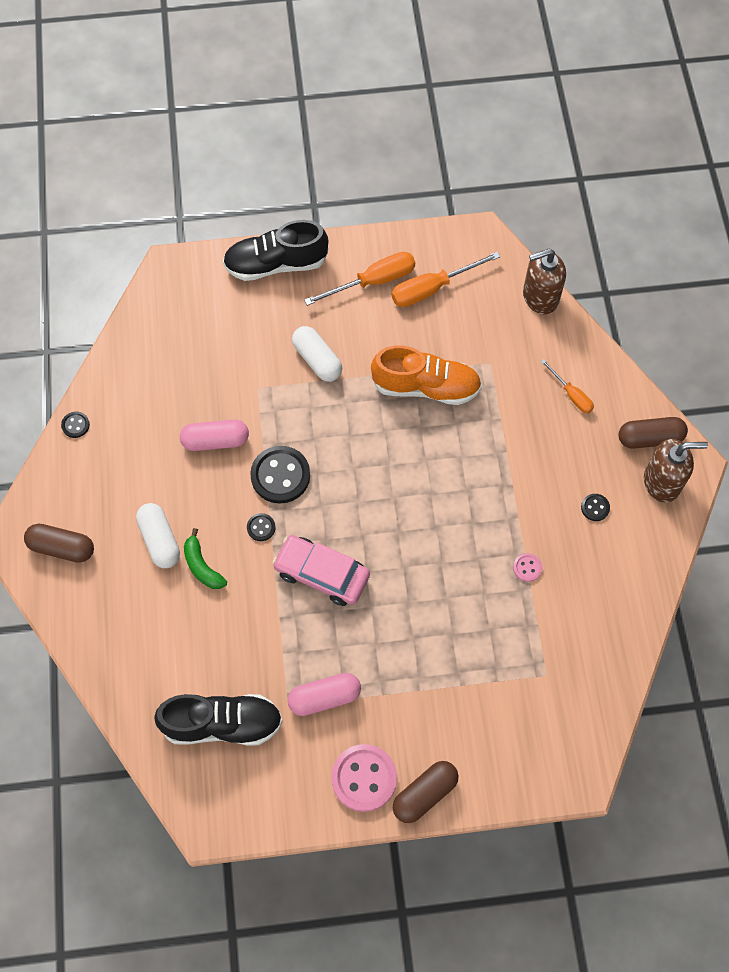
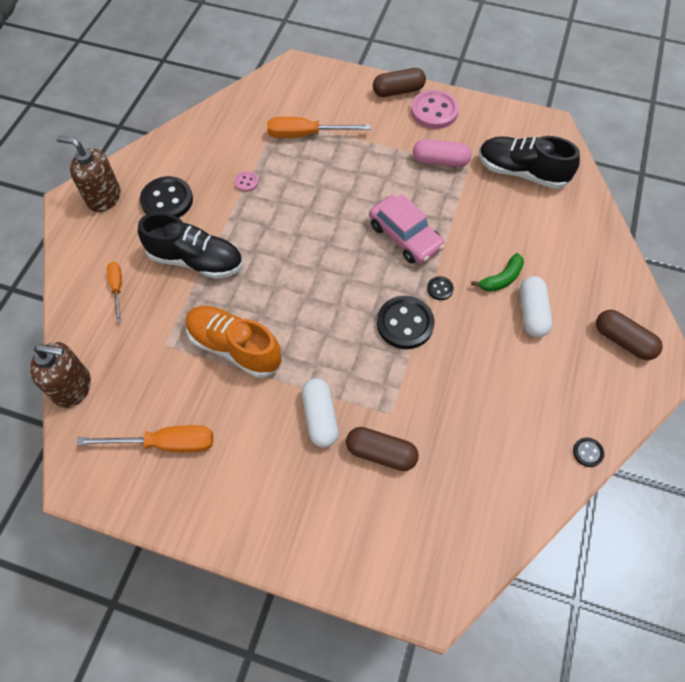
camera: 155 degrees left, 5 degrees down
(202, 566) = (501, 279): green banana -> green banana turned 60 degrees clockwise
(215, 441) = (452, 379): pink capsule -> none
(276, 264) = (309, 550): black shoe -> black shoe (196, 260)
(373, 281) = (219, 479): orange screwdriver -> orange screwdriver (306, 135)
(595, 508) = (167, 200): black button -> black button, size x2.12
(650, 438) = (85, 230): brown capsule -> brown capsule (381, 453)

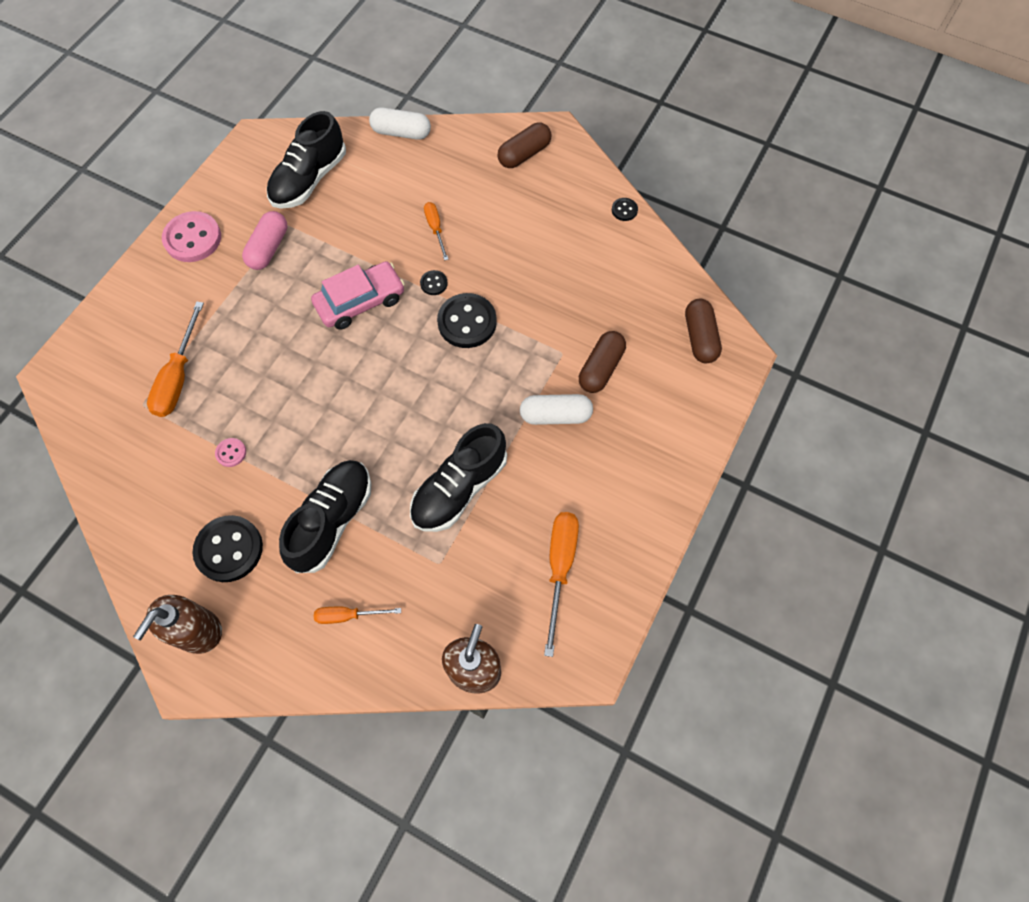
camera: 80 degrees left, 5 degrees up
(234, 347) = (459, 488): orange shoe -> black shoe
(398, 91) = (146, 268): brown capsule -> brown capsule (700, 338)
(501, 279) = (435, 229): green banana -> orange screwdriver
(532, 313) = (479, 214): white capsule -> white capsule (401, 132)

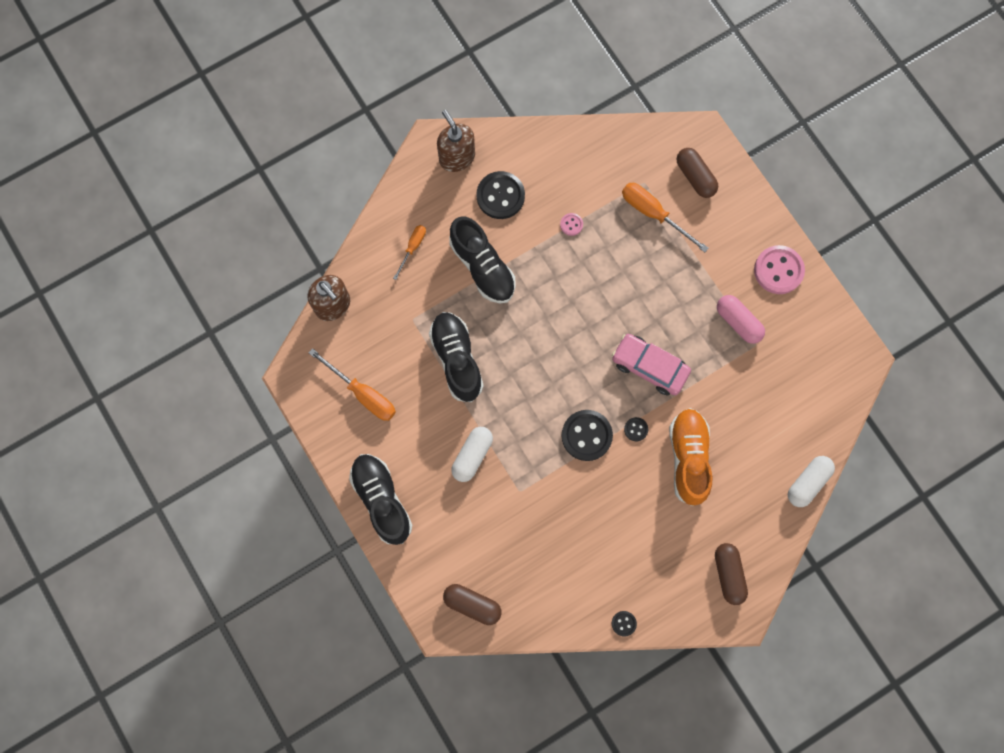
camera: 120 degrees right, 10 degrees up
(309, 180) = (793, 383): black shoe -> black shoe (382, 500)
(360, 301) = (649, 367): pink car -> pink car turned 120 degrees clockwise
(435, 229) = (688, 458): orange screwdriver -> orange shoe
(601, 368) = (490, 512): brown capsule -> brown capsule (695, 177)

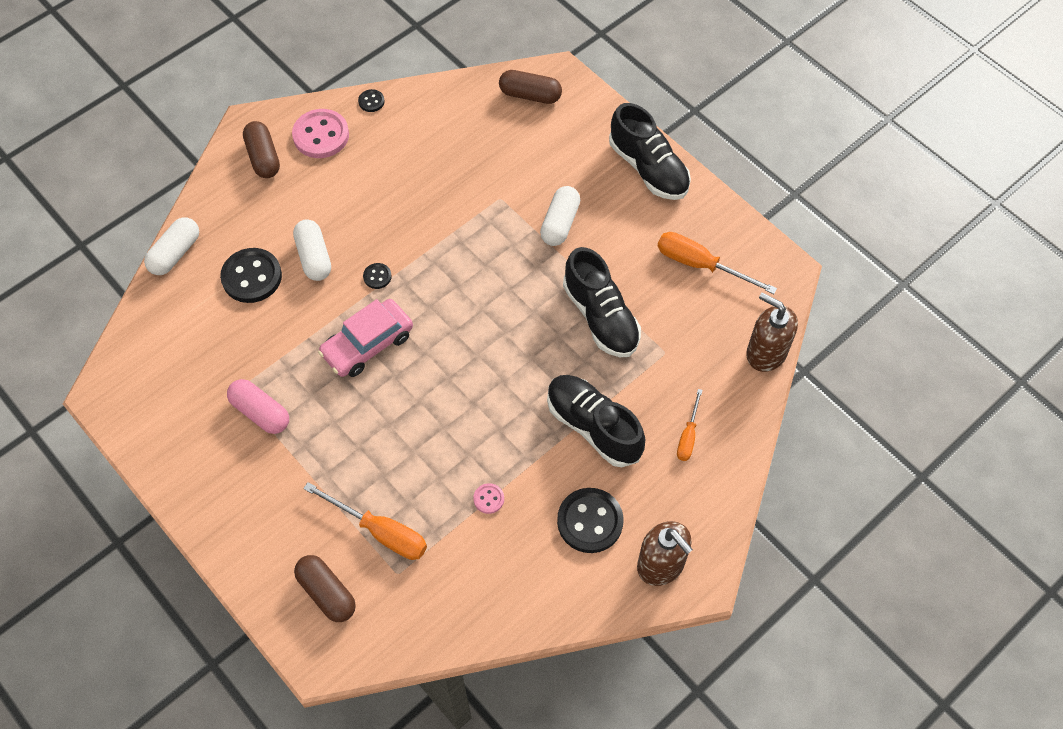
camera: 170 degrees right, 15 degrees down
(586, 435) = (433, 262): black button -> black button (252, 277)
(649, 367) = (368, 344): pink car -> pink car turned 120 degrees clockwise
(688, 458) = (314, 257): orange shoe -> white capsule
(778, 270) = (209, 484): pink button -> pink button (321, 135)

